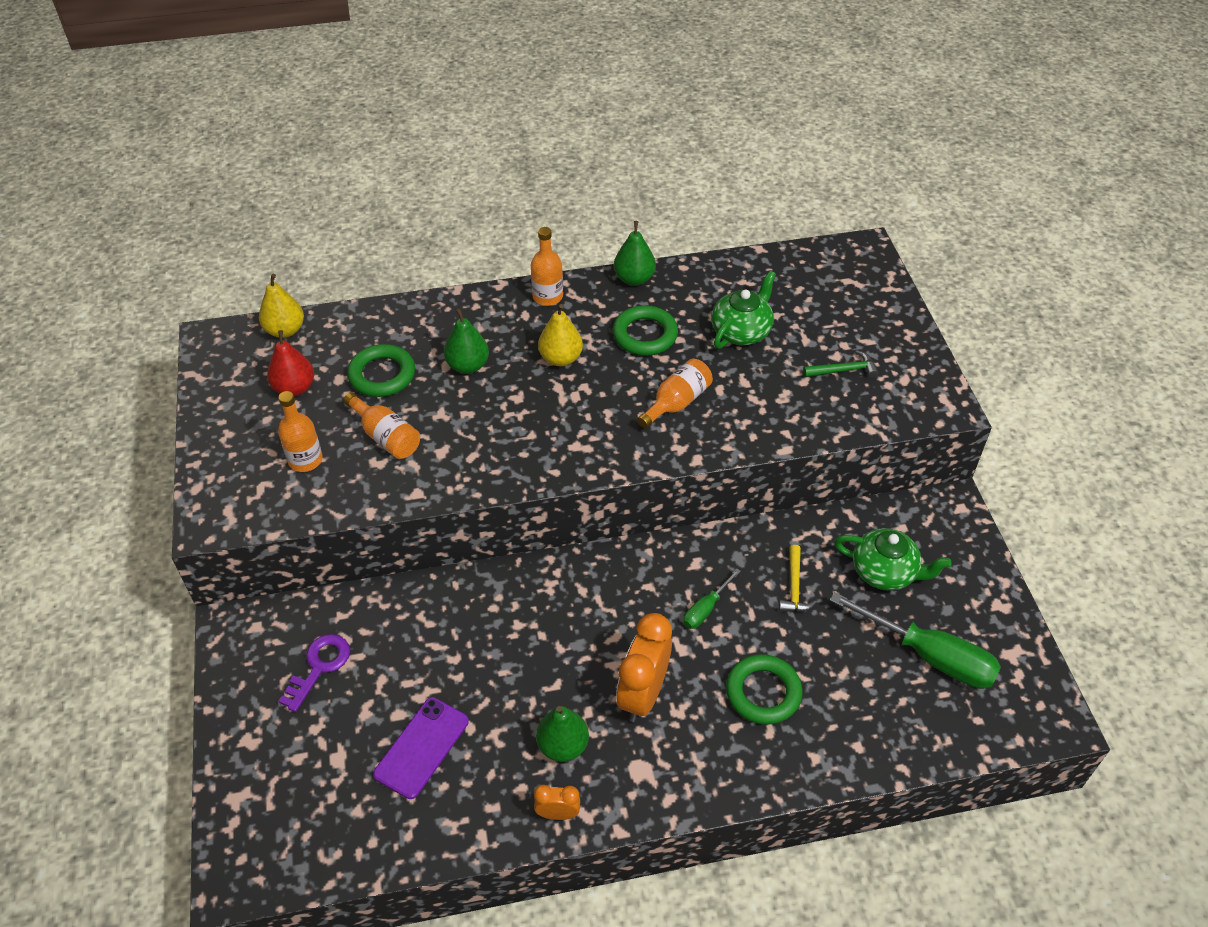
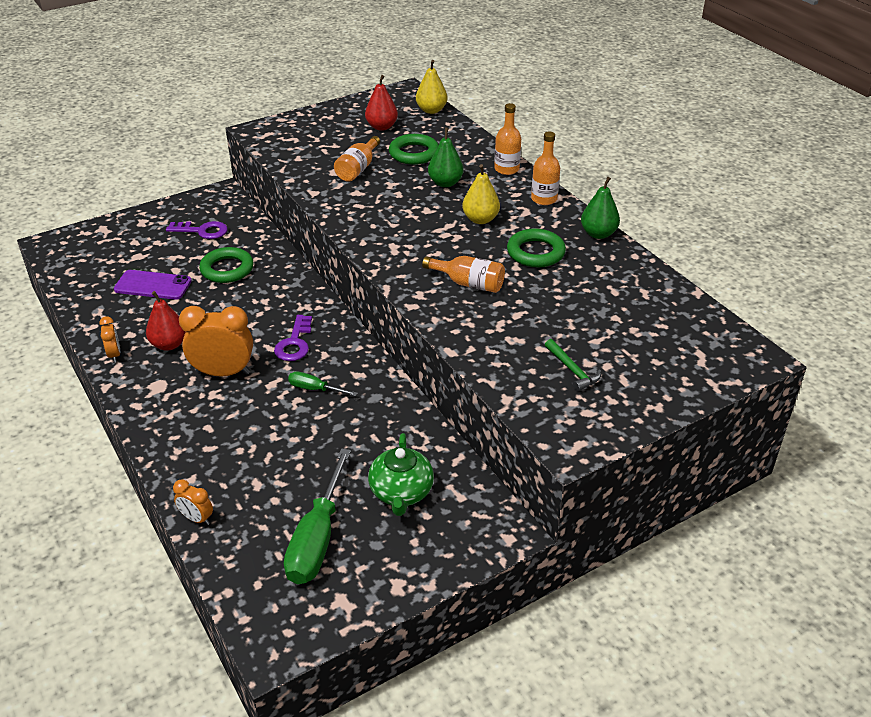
camera: 70 degrees right, 10 degrees down
(305, 460) = (322, 146): orange bottle -> orange bottle (506, 169)
(563, 745) = (169, 344): green pear -> red pear
(617, 610) = (294, 343): none -> purple key
(741, 331) = (578, 301): green teapot -> none
(763, 692) = (244, 437): green ring -> green ring (227, 269)
(794, 587) = (359, 436): yellow hammer -> none
(877, 760) = (197, 518): none -> orange clock

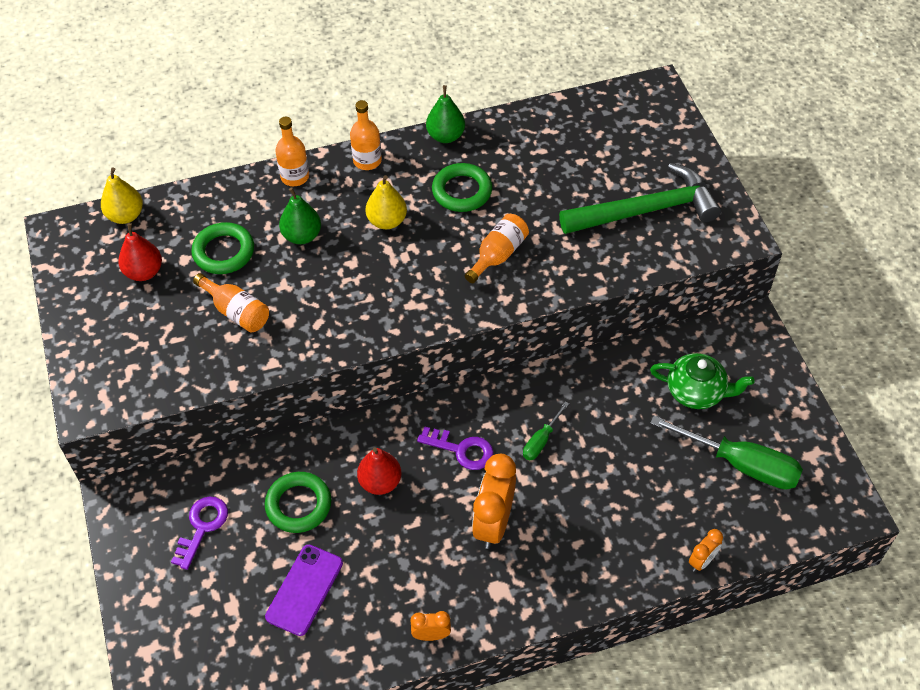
camera: 75 degrees left, 15 degrees up
(169, 344) = (428, 575): red pear -> red pear (380, 482)
(572, 370) = (646, 210): green hammer -> green hammer, size x2.35

